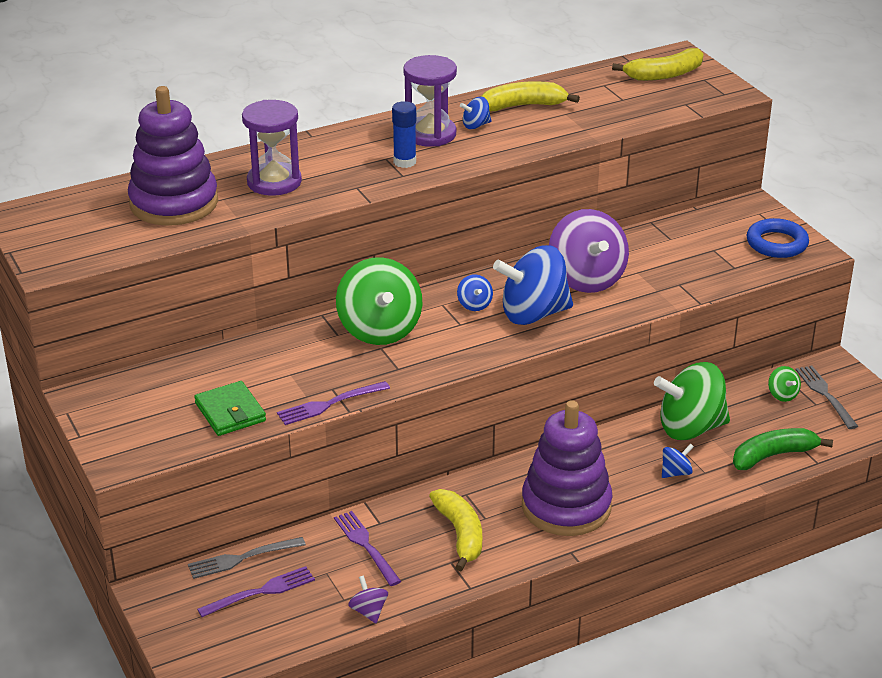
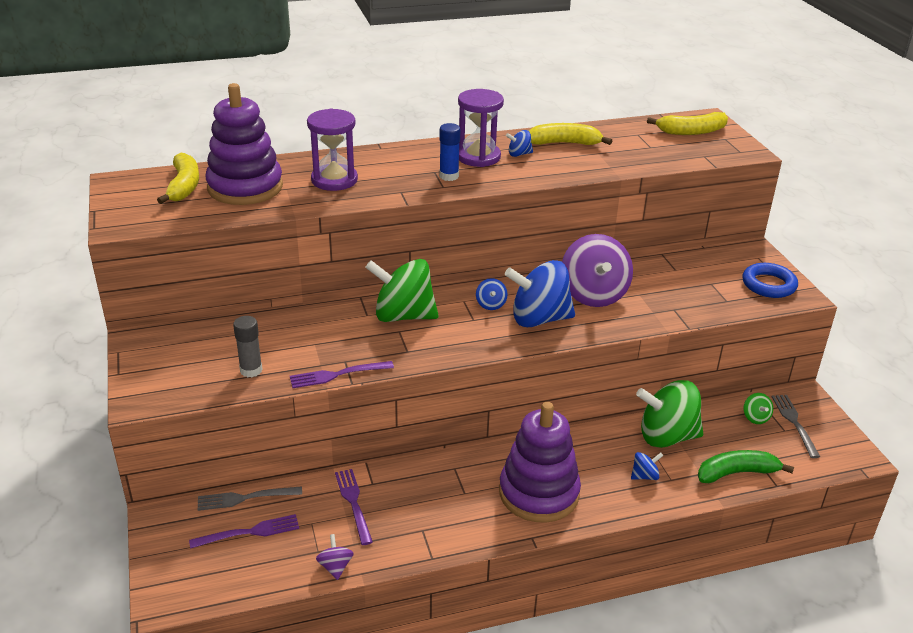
camera: 10 degrees right, 0 degrees up
(230, 412) = (251, 370): green wallet -> grey glue stick
(379, 330) = (403, 316): green spinning top -> green spinning top turned 105 degrees clockwise
(460, 534) = (438, 505): yellow banana -> yellow banana (184, 186)

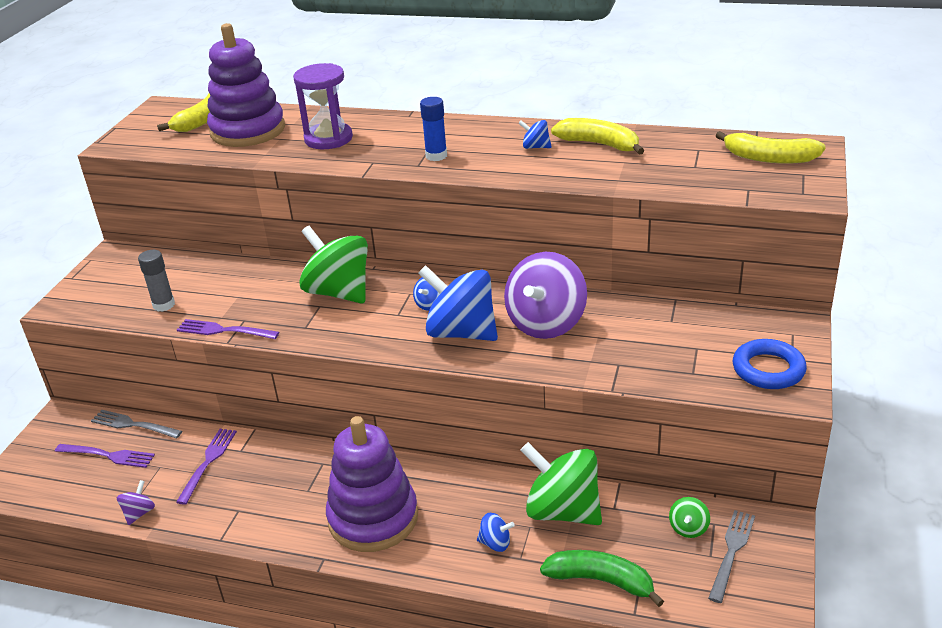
camera: 35 degrees right, 0 degrees up
(478, 157) = (490, 142): purple hourglass -> none

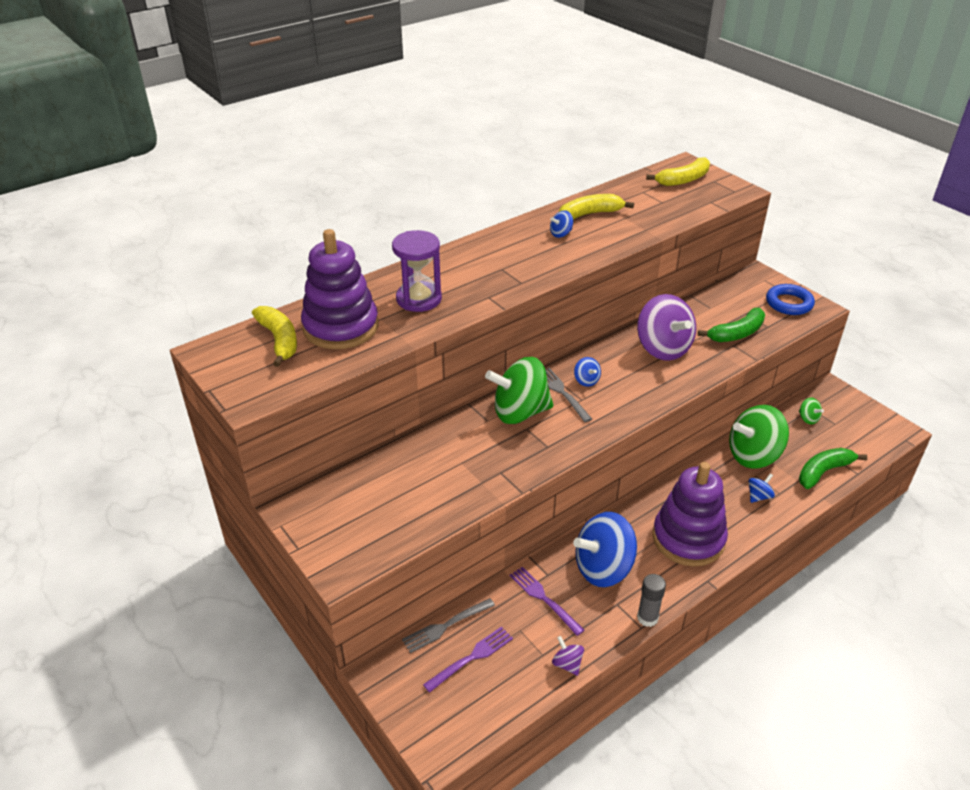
camera: 55 degrees left, 5 degrees up
(164, 305) = (423, 507): grey glue stick -> grey glue stick (647, 618)
(224, 331) = (504, 488): purple fork -> none
(436, 156) = (518, 270): blue glue stick -> none
(461, 332) = (635, 384): blue spinning top -> blue spinning top (603, 568)
(645, 357) = (737, 333): none -> green banana
(731, 552) = (838, 415): grey fork -> grey fork (562, 393)

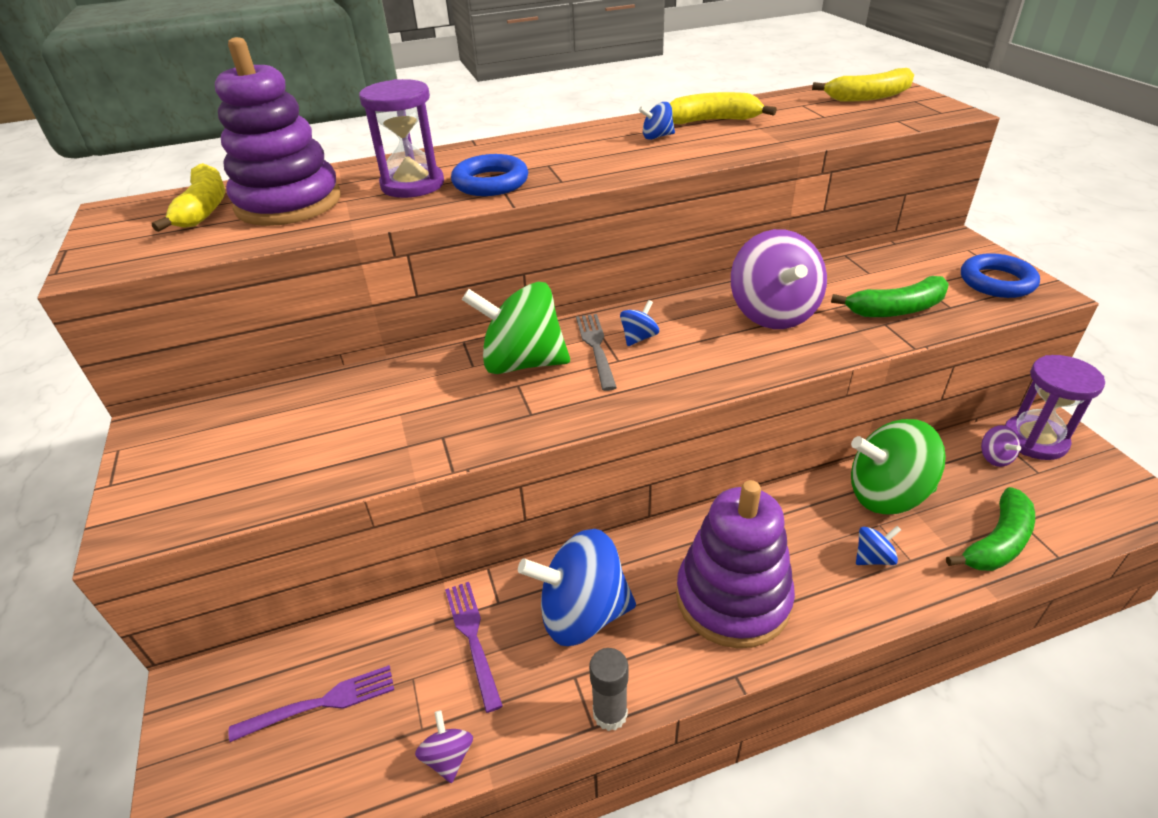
camera: 20 degrees right, 0 degrees up
(446, 626) = (318, 643): grey fork -> none
(473, 290) = (490, 182): none -> blue ring
(586, 381) = (639, 338): blue spinning top -> blue spinning top turned 135 degrees counterclockwise
(808, 419) = (994, 457): green spinning top -> purple spinning top
(823, 472) = (997, 542): green banana -> green banana turned 150 degrees clockwise
(827, 402) = (1034, 440): none -> purple hourglass

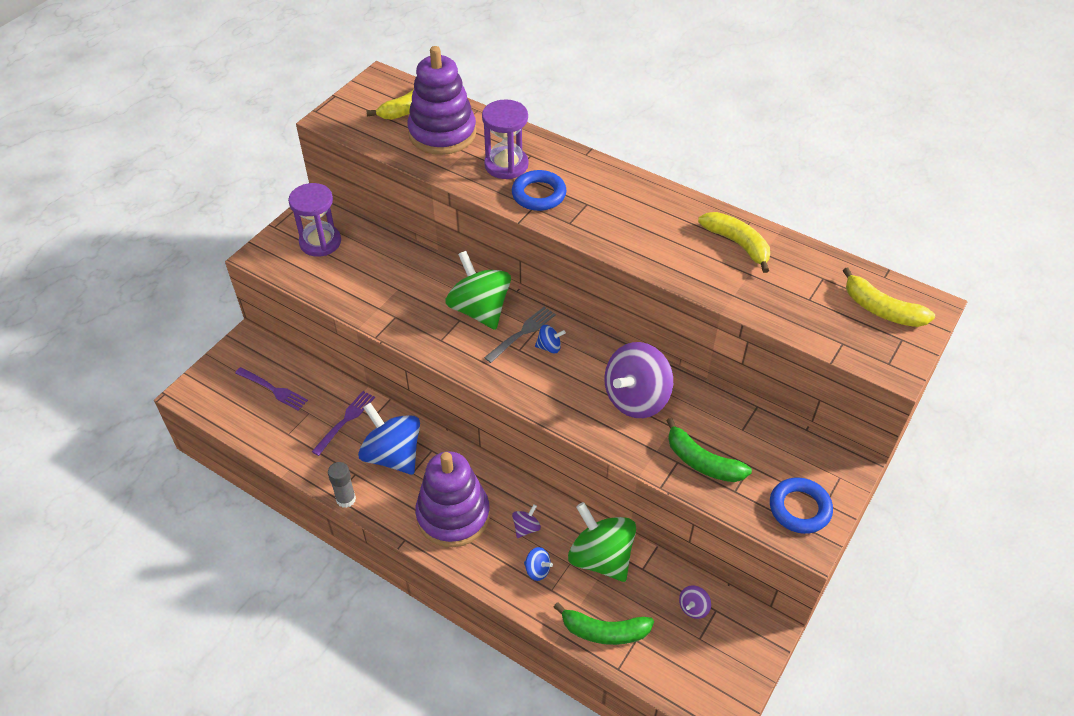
camera: 50 degrees right, 10 degrees up
(448, 757) = (282, 452): purple spinning top -> purple spinning top (526, 528)
(657, 137) = (679, 230): blue spinning top -> none
(1034, 440) = (737, 627): purple hourglass -> purple hourglass (320, 242)

